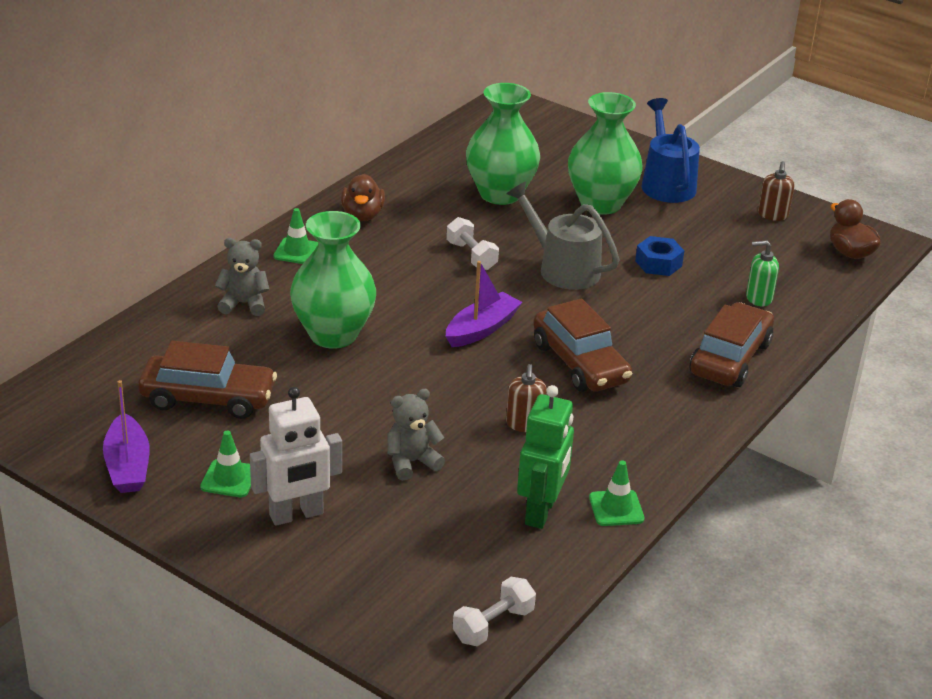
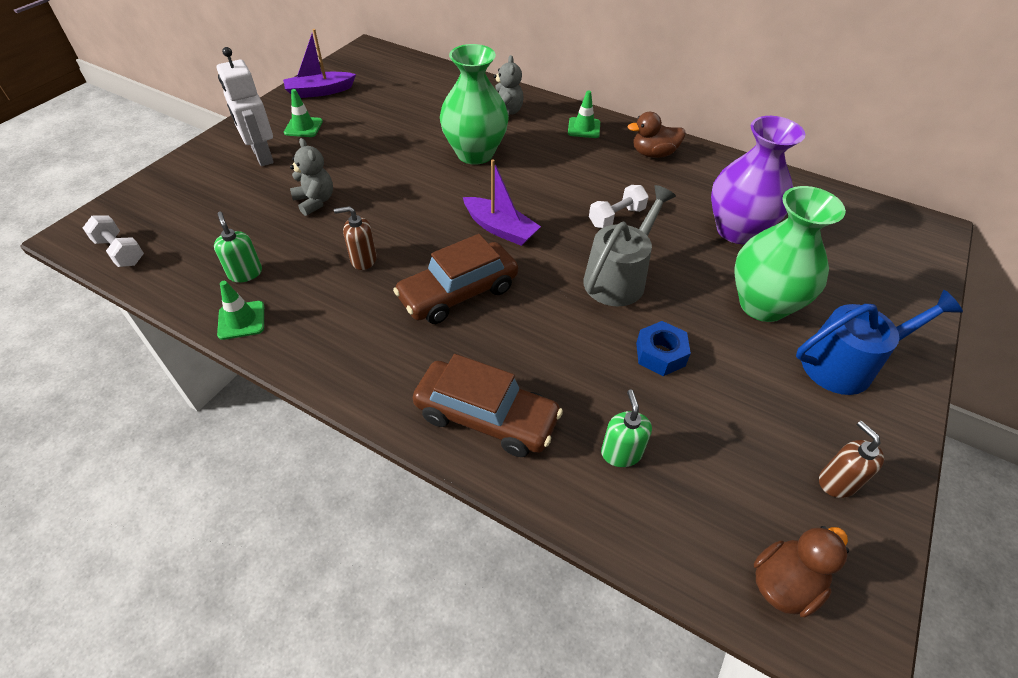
camera: 85 degrees right, 15 degrees up
(208, 398) = (390, 111): brown car -> none
(500, 194) = (737, 230): green vase -> purple vase
(541, 511) = (245, 273): green robot -> green soap dispenser
(773, 215) = (837, 481): brown soap dispenser -> brown soap dispenser turned 60 degrees clockwise

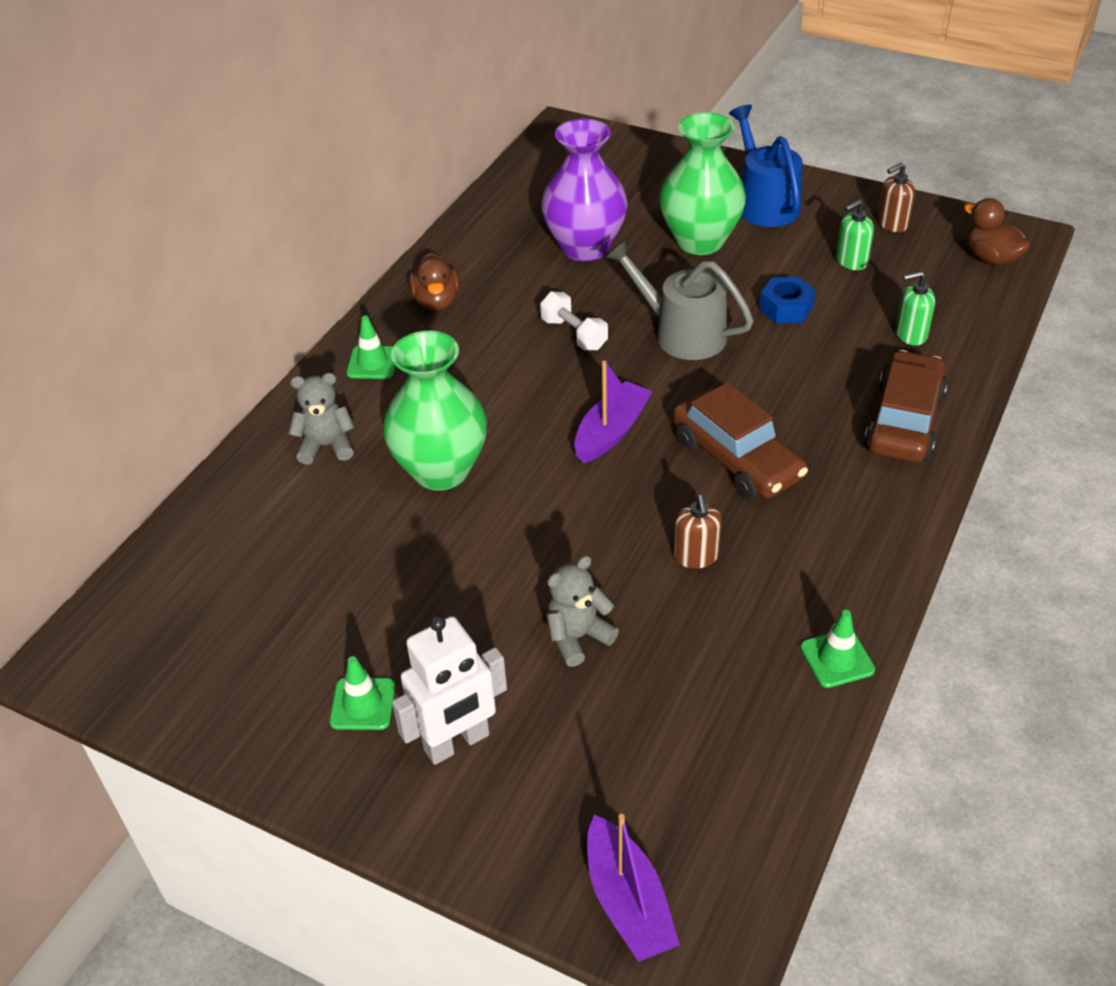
camera: 90 degrees left, 5 degrees down
(120, 252) = (739, 866): white dumbbell -> none
(245, 273) = (750, 680): green soap dispenser -> green soap dispenser (851, 261)
(319, 91) = (233, 708): purple boat -> purple boat (628, 901)

